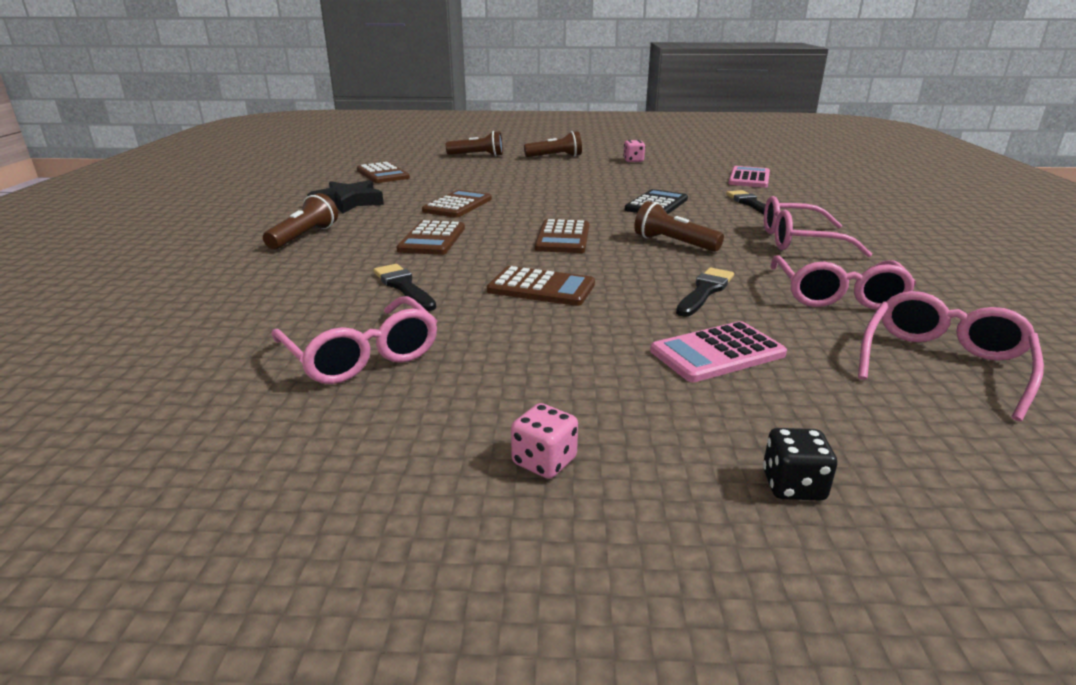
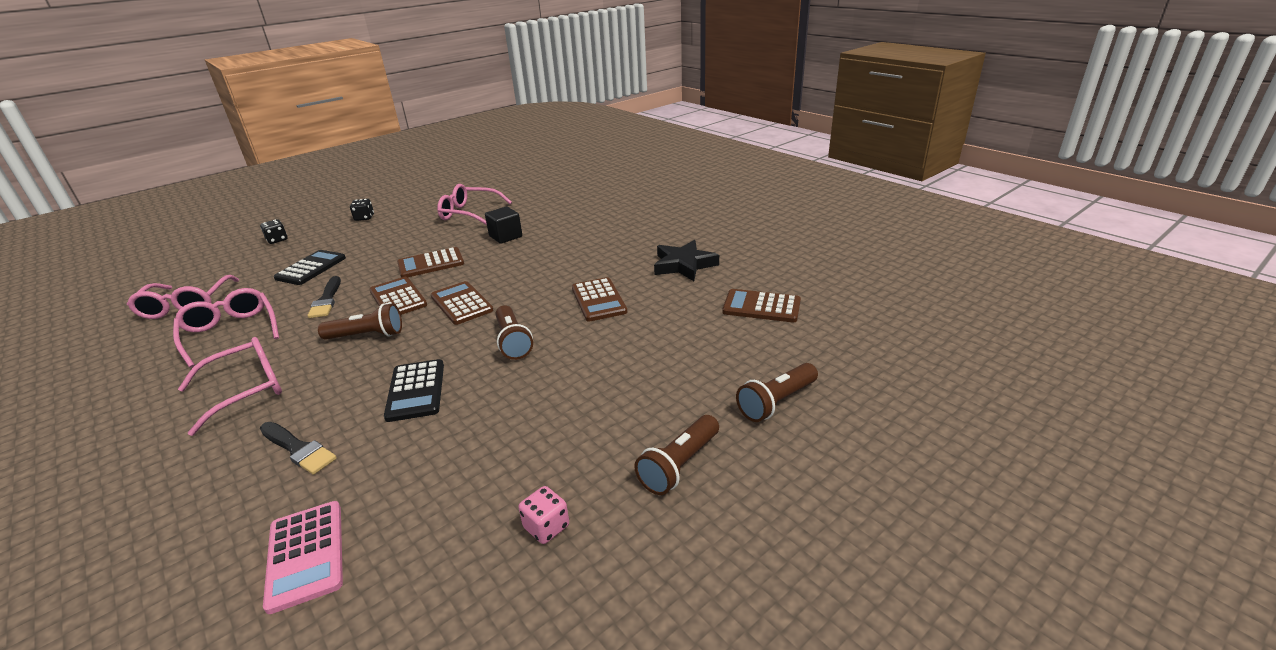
camera: 140 degrees right, 5 degrees up
(304, 237) = (628, 234): brown flashlight -> brown flashlight (513, 341)
(403, 286) = (505, 236): black brush -> black cube
(432, 239) = (549, 264): brown calculator -> brown calculator (398, 298)
(544, 461) = (364, 218): pink dice -> black dice
(717, 353) = (311, 268): pink calculator -> black calculator

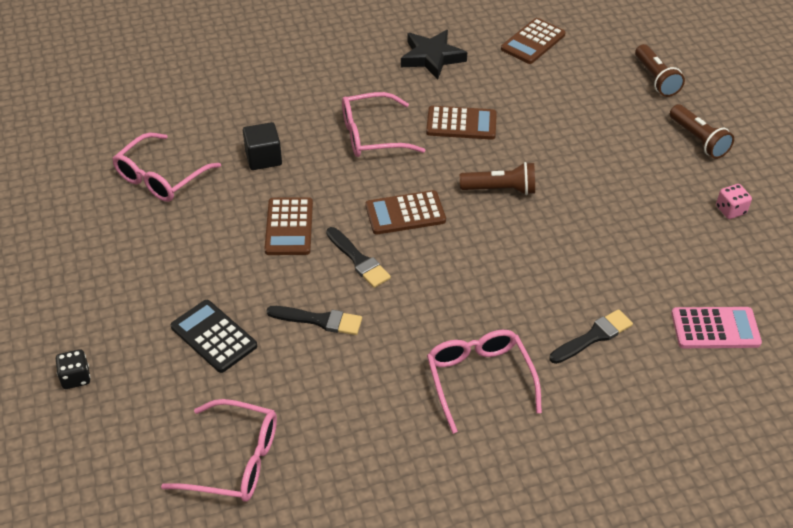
camera: 70 degrees left, 15 degrees up
(230, 332) = (344, 405): pink glasses -> pink glasses (372, 135)
(364, 218) = (76, 280): black dice -> none
(367, 335) = (426, 288): brown flashlight -> none
(398, 298) = (359, 260): brown calculator -> black brush
(416, 390) = (545, 259): black calculator -> none

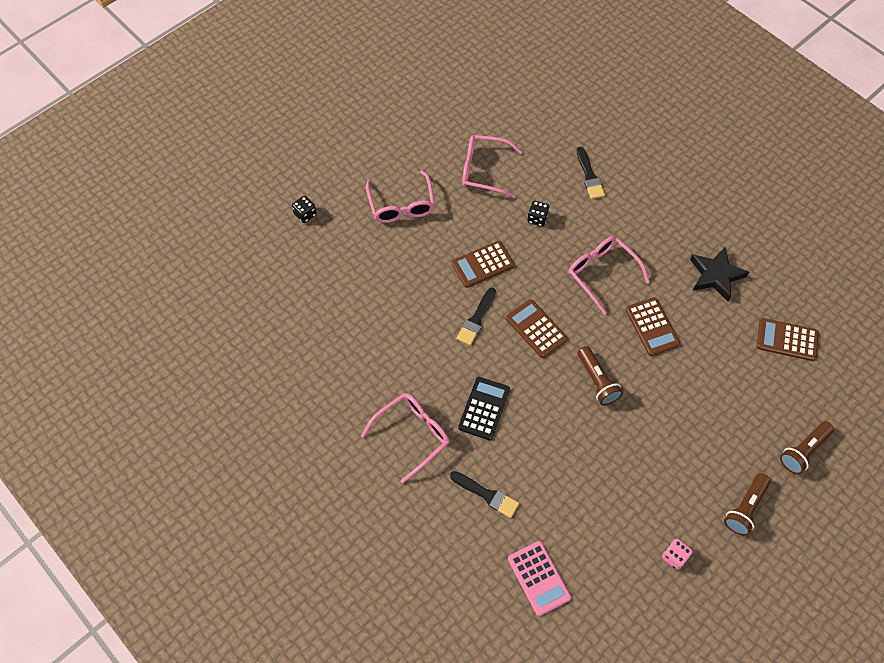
camera: 65 degrees right, 15 degrees up
(213, 336) = (370, 268): black calculator -> black calculator (484, 408)
(235, 461) = (287, 324): pink glasses -> pink glasses (401, 205)
(263, 158) = (537, 218): black cube -> black dice
(319, 320) = (413, 320): black brush -> black brush (589, 176)

